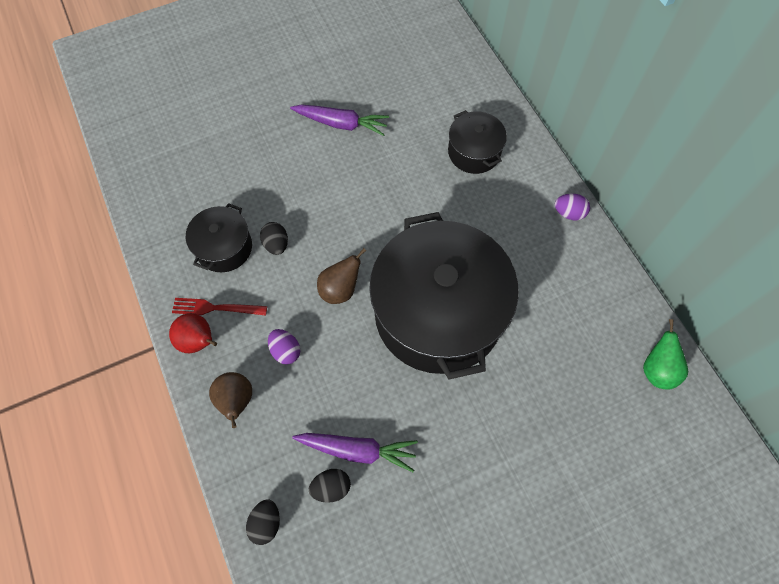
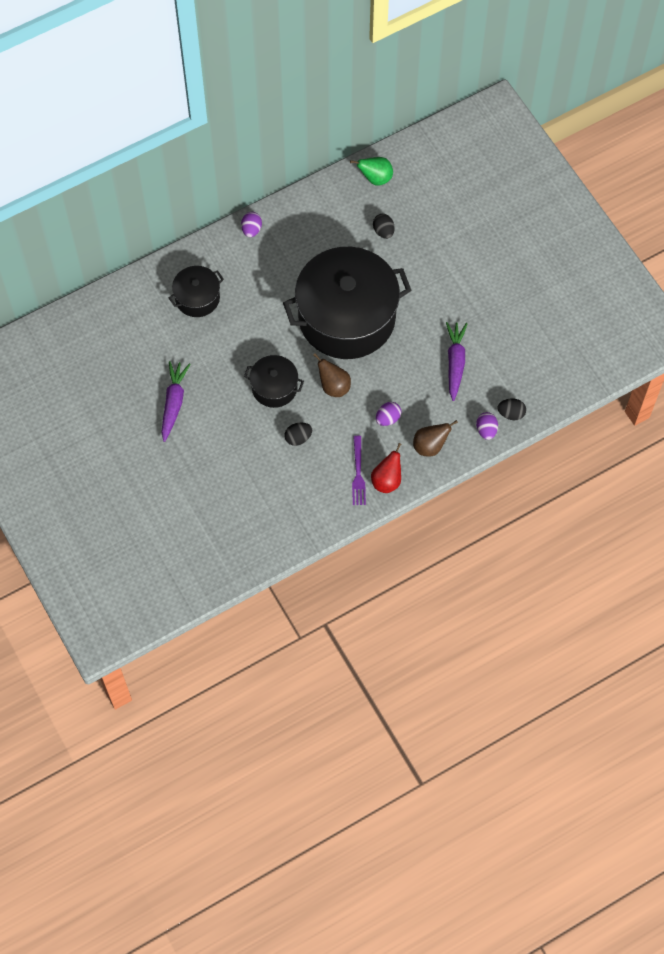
camera: 95 degrees left, 0 degrees up
(215, 308) = (358, 474): red fork -> purple fork
(224, 247) = (304, 477): black pot -> black pot (274, 387)
(246, 482) = (486, 430): none -> purple egg
(331, 487) = (482, 376): black egg -> black egg (383, 231)

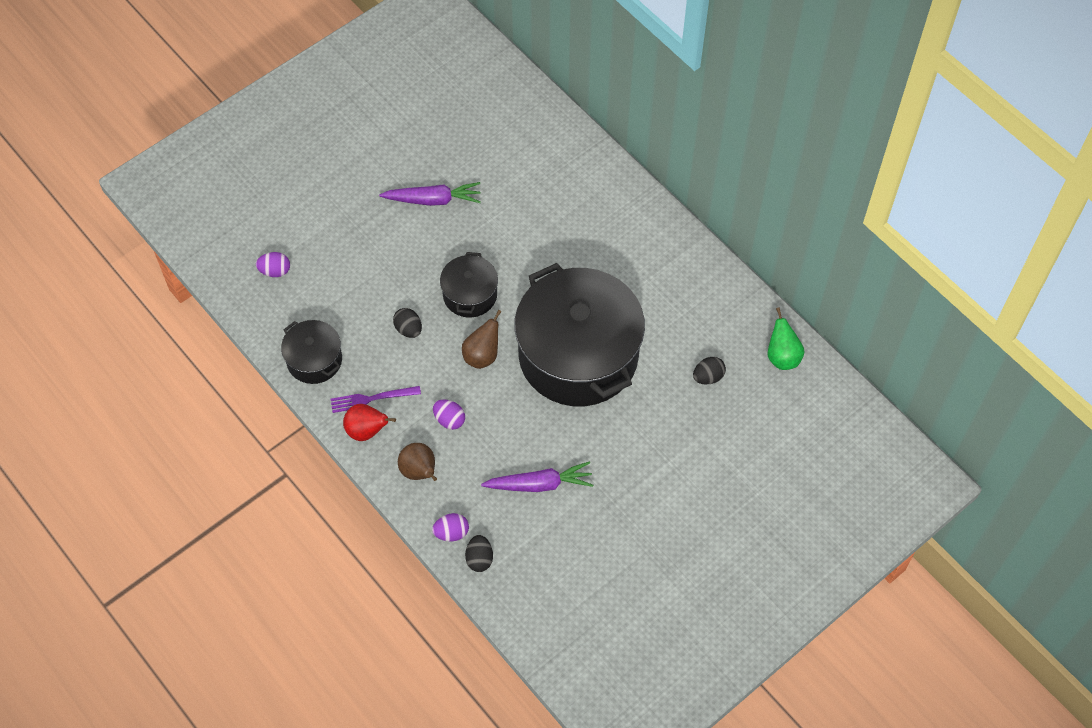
camera: 80 degrees right, 5 degrees down
(197, 298) = (571, 199): black pot -> black pot (314, 360)
(251, 230) = (675, 237): purple egg -> purple egg (275, 271)

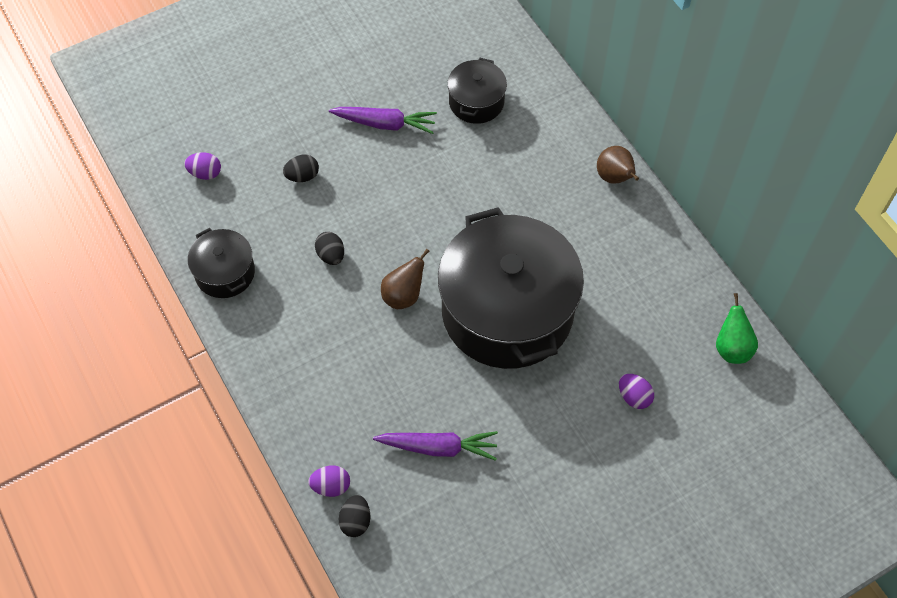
camera: 10 degrees right, 0 degrees up
(367, 431) = (263, 358): red pear -> none
(371, 399) = (275, 324): purple fork -> none
(419, 472) = (310, 412): brown pear -> brown pear (615, 178)
(449, 420) = (354, 360): purple egg -> purple egg (634, 397)
(470, 295) = (403, 228): black pot -> black pot (476, 102)
(708, 377) = (645, 357): black egg -> black egg (302, 176)

